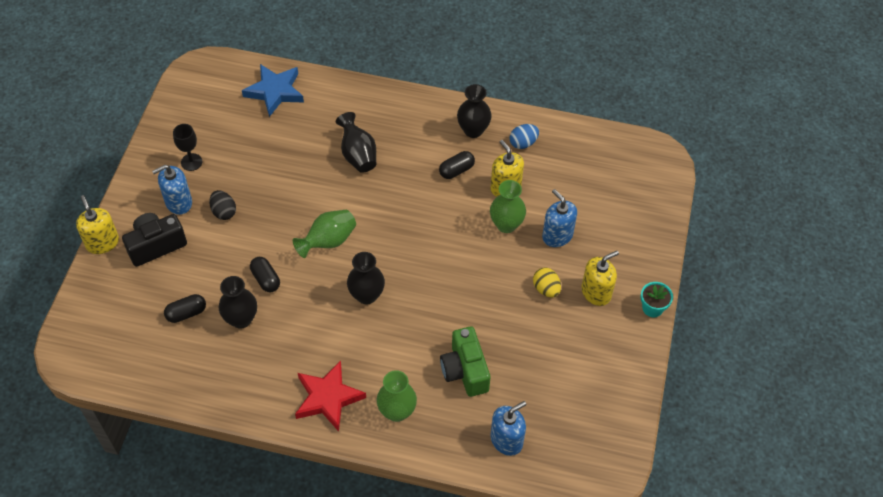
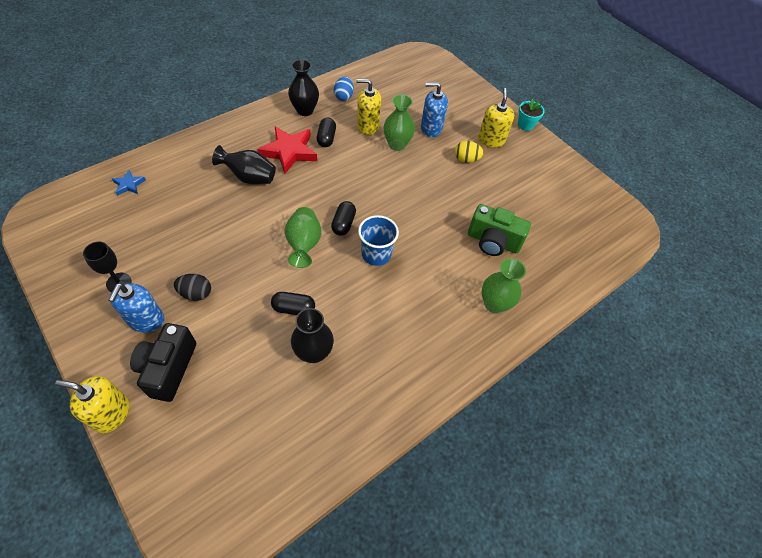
camera: 55 degrees left, 0 degrees up
(186, 313) = (265, 392): black capsule -> black capsule (343, 224)
(275, 91) = (129, 185): blue star -> blue star, size x0.50
(328, 398) = (445, 341): red star -> red star (289, 152)
(366, 295) = (376, 254): black vase -> blue cup
(506, 440) = (568, 257): blue soap dispenser -> none

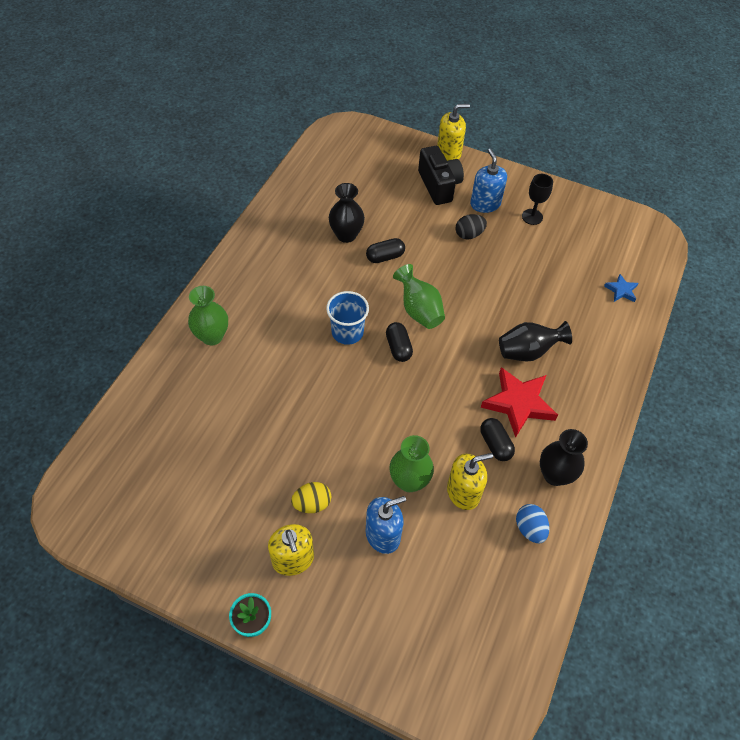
camera: 155 degrees right, 0 degrees up
(493, 241) = (236, 401): green camera -> none

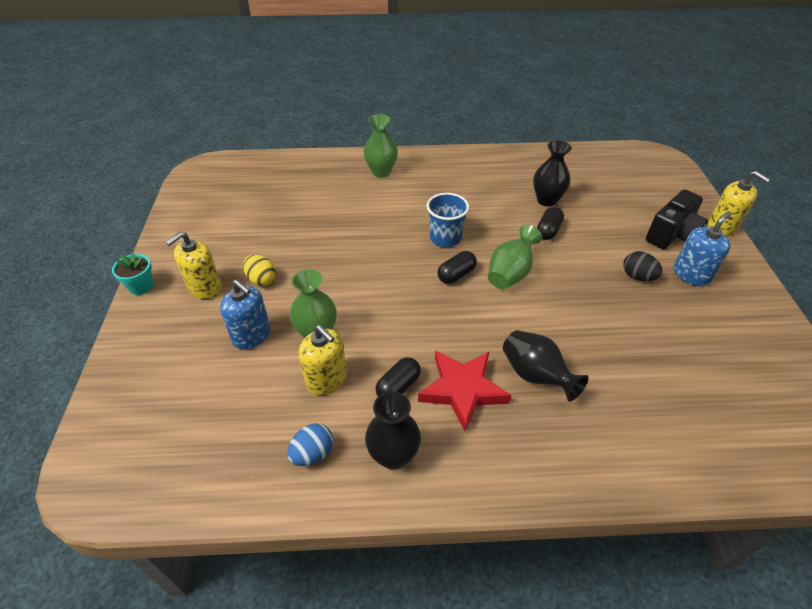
camera: 65 degrees right, 10 degrees down
(385, 257) = (548, 231): black capsule -> black capsule turned 75 degrees clockwise
(532, 217) = (721, 318): black goblet -> none
(621, 290) = (712, 442): blue star -> none

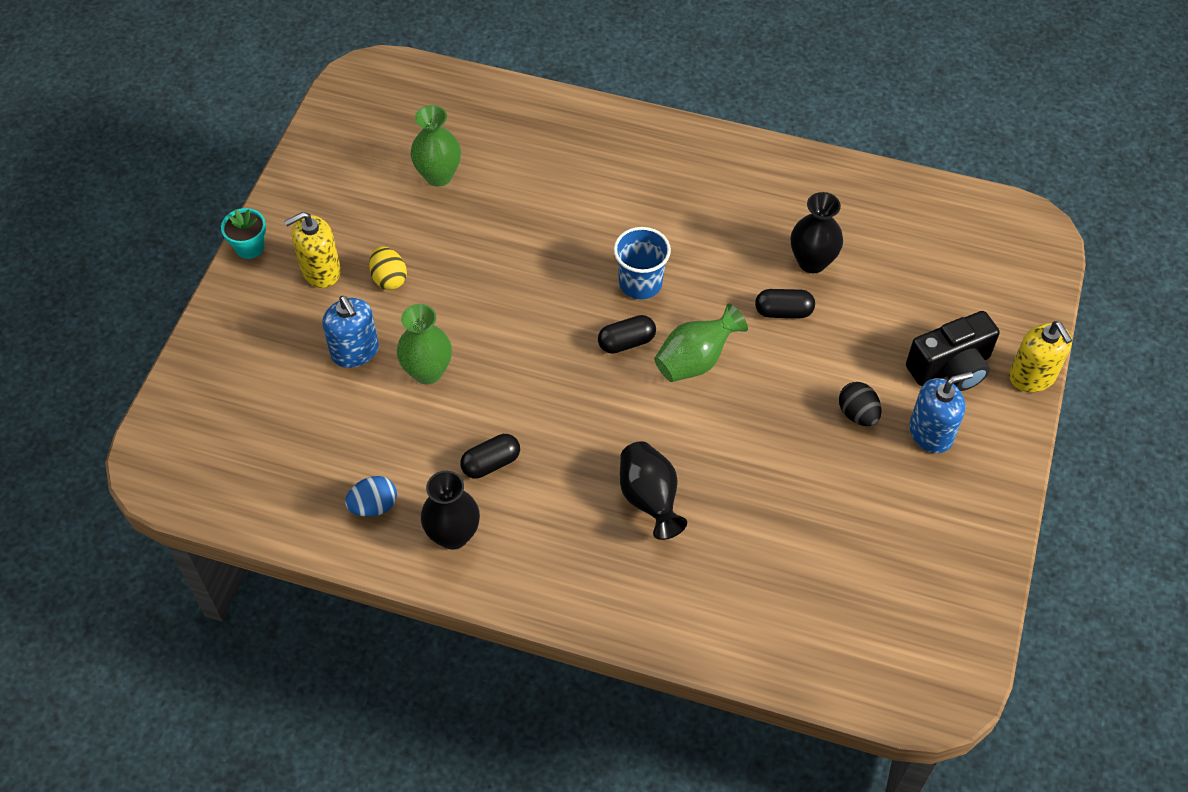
camera: 20 degrees right, 10 degrees up
(326, 379) = (417, 430): yellow soap dispenser -> none
(381, 172) = (606, 147): green vase -> green vase (438, 176)
(463, 390) = (559, 489): red star -> none
(548, 231) = (783, 312): black capsule -> black capsule turned 45 degrees clockwise

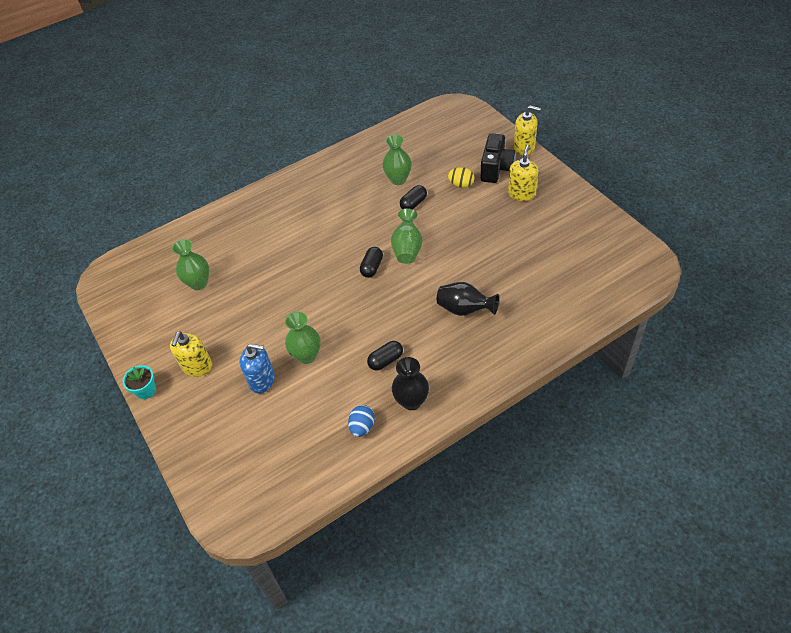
camera: 45 degrees left, 5 degrees down
(389, 279) = (235, 339): yellow egg -> yellow egg (461, 185)
(491, 463) = (386, 360): black capsule -> black capsule turned 45 degrees clockwise
(640, 283) = (345, 243): blue cup -> none
(812, 262) = (398, 179): black vase -> green vase
(857, 414) = (490, 211): black egg -> none
(930, 433) = (521, 193): blue soap dispenser -> yellow soap dispenser

